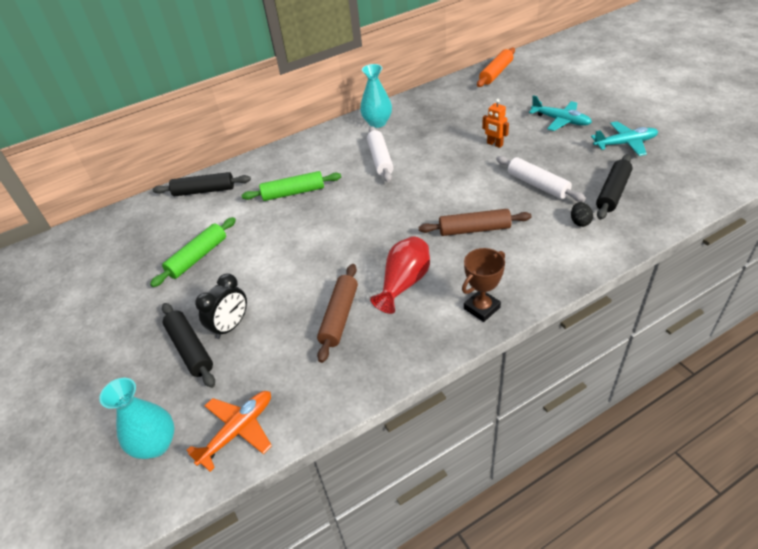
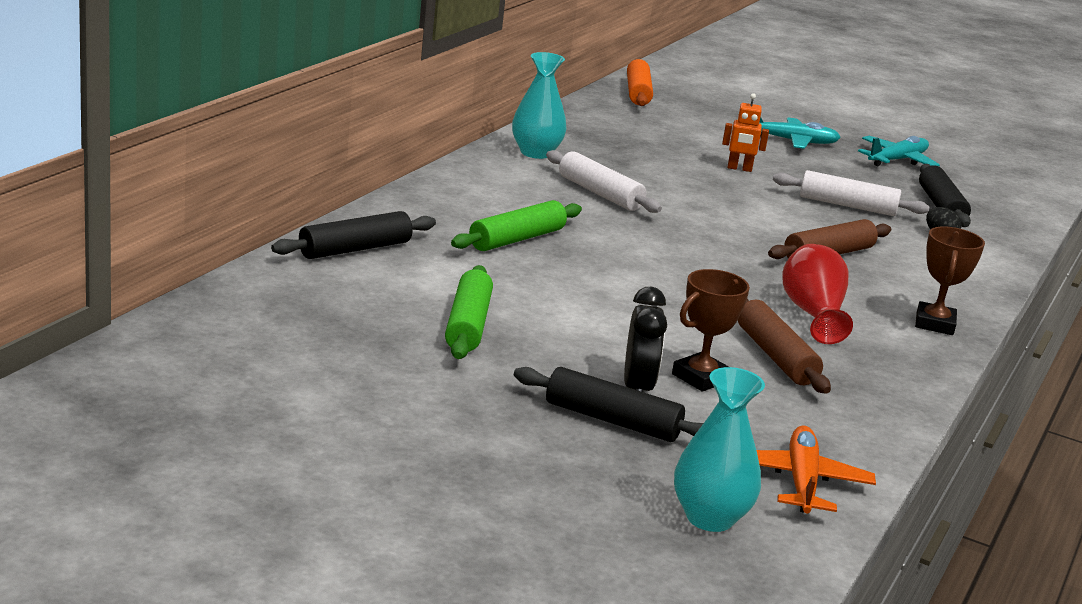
camera: 40 degrees left, 20 degrees down
(275, 325) = (700, 377): none -> brown trophy

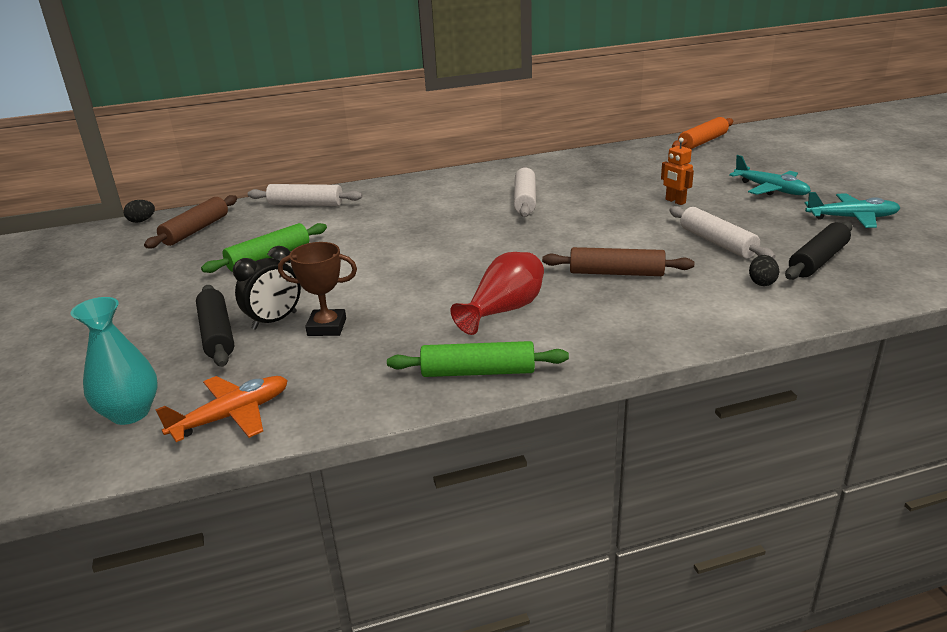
camera: 50 degrees right, 5 degrees up
(163, 323) = (141, 221): none -> black egg
(355, 249) = (306, 204): black rolling pin -> white rolling pin
(517, 239) = (407, 217): green rolling pin -> green rolling pin (478, 372)
(535, 153) = (536, 169): turquoise vase -> none
(775, 356) = (408, 330): brown rolling pin -> brown rolling pin (195, 230)
(934, 324) = (595, 346): brown trophy -> none

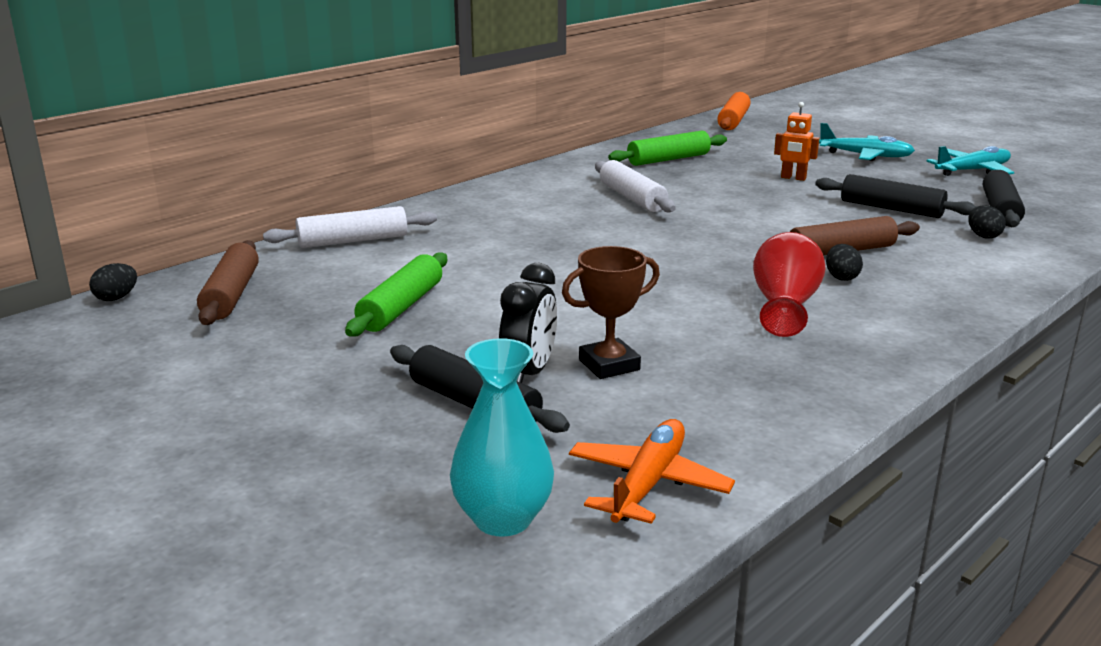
camera: 30 degrees left, 5 degrees down
(478, 372) = (853, 369): green rolling pin -> green rolling pin (668, 159)
(582, 295) = (841, 277): none -> black egg
(717, 243) = (891, 209): white rolling pin -> black rolling pin

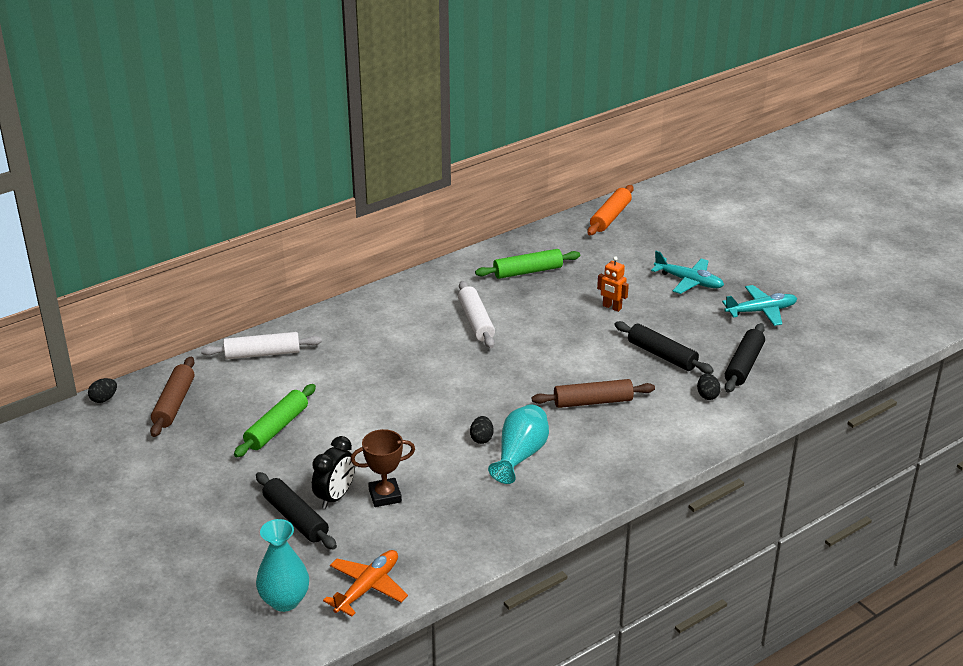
camera: 10 degrees right, 10 degrees up
(784, 307) = (520, 455): red vase -> turquoise vase
(841, 277) = (575, 430): black egg -> black egg (481, 438)

